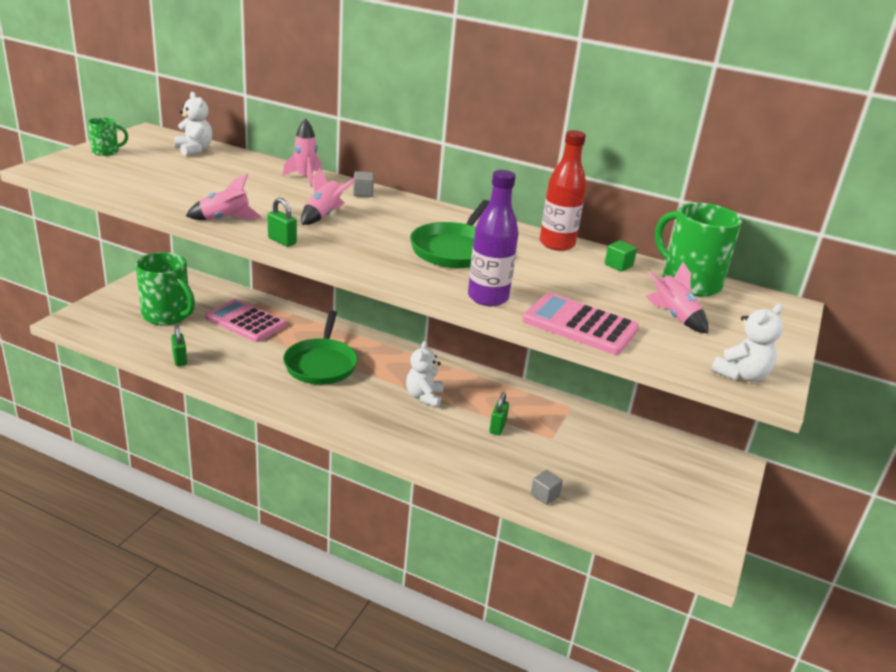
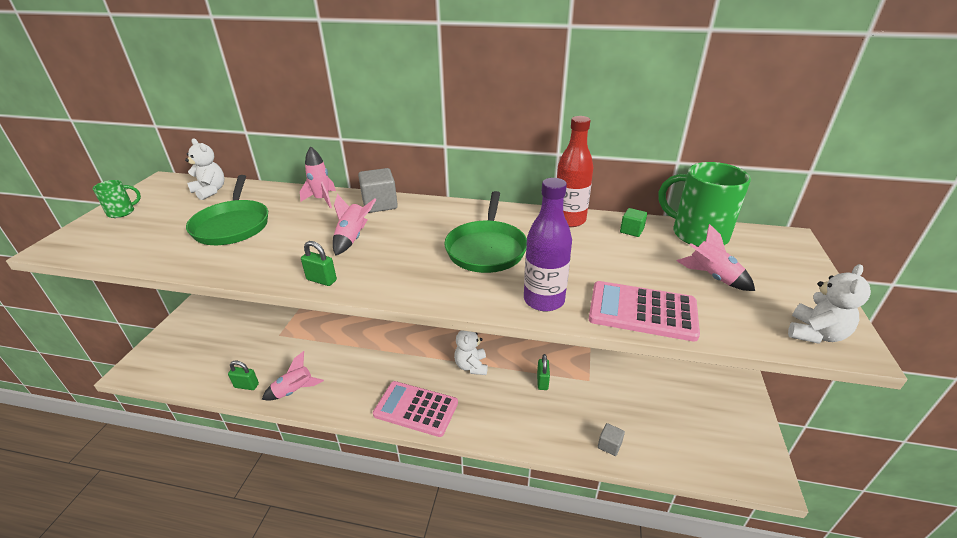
camera: 10 degrees left, 5 degrees up
(167, 315) = (225, 339): green mug -> none
(180, 359) = (246, 385): green padlock -> green padlock turned 45 degrees counterclockwise
(225, 219) = (257, 266): pink rocket -> pink rocket (294, 391)
(245, 321) = (297, 328): pink calculator -> pink calculator (416, 409)
(321, 364) = (374, 355): green pan -> green pan (232, 225)
(363, 193) = (380, 204): grey cube -> grey cube, size x1.77

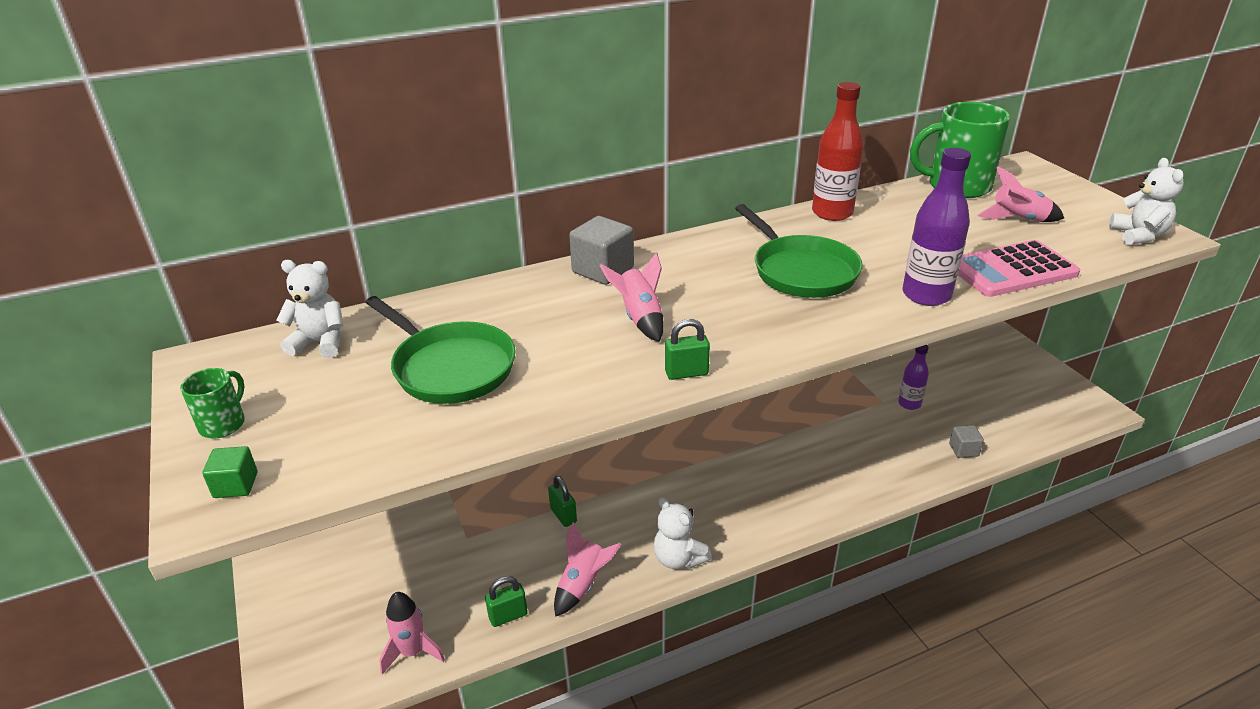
camera: 35 degrees left, 0 degrees up
(322, 200) = (517, 292): pink rocket -> pink rocket (412, 652)
(416, 409) = (751, 521): pink calculator -> none
(471, 366) = (755, 447): white teddy bear -> white teddy bear (678, 558)
(542, 381) = (843, 425): green padlock -> green padlock (563, 515)
(607, 391) = (909, 404): none -> purple bottle
(631, 230) = (901, 203): green cube -> green cube (236, 485)

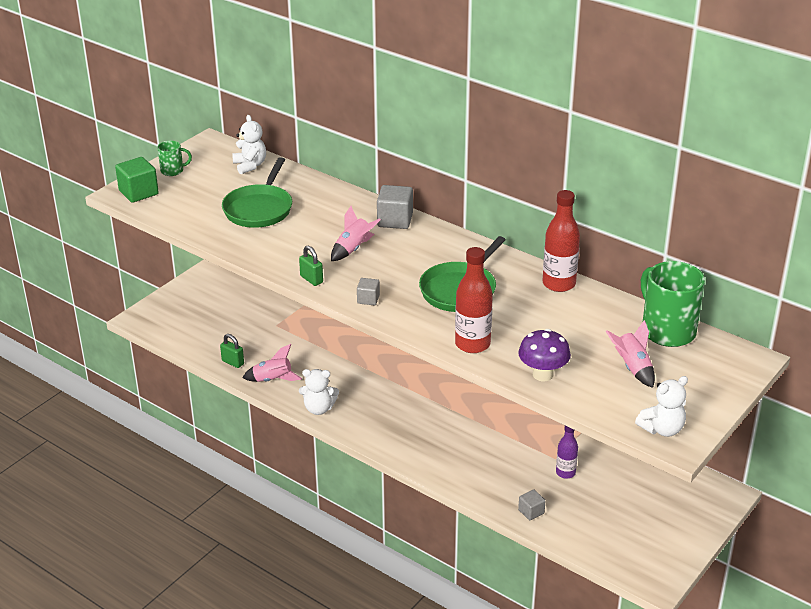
camera: 60 degrees right, 0 degrees up
(236, 485) = (138, 192): green cube -> green cube, size x1.77
(412, 652) = (189, 341): pink rocket -> none
(563, 515) = (319, 352): green padlock -> none
(678, 558) = (319, 409): white teddy bear -> white teddy bear turned 105 degrees counterclockwise
(774, 340) = (368, 299): none -> grey cube
(926, 295) = (472, 344): purple bottle -> red bottle
(1011, 270) = (543, 374): pink calculator -> purple mushroom

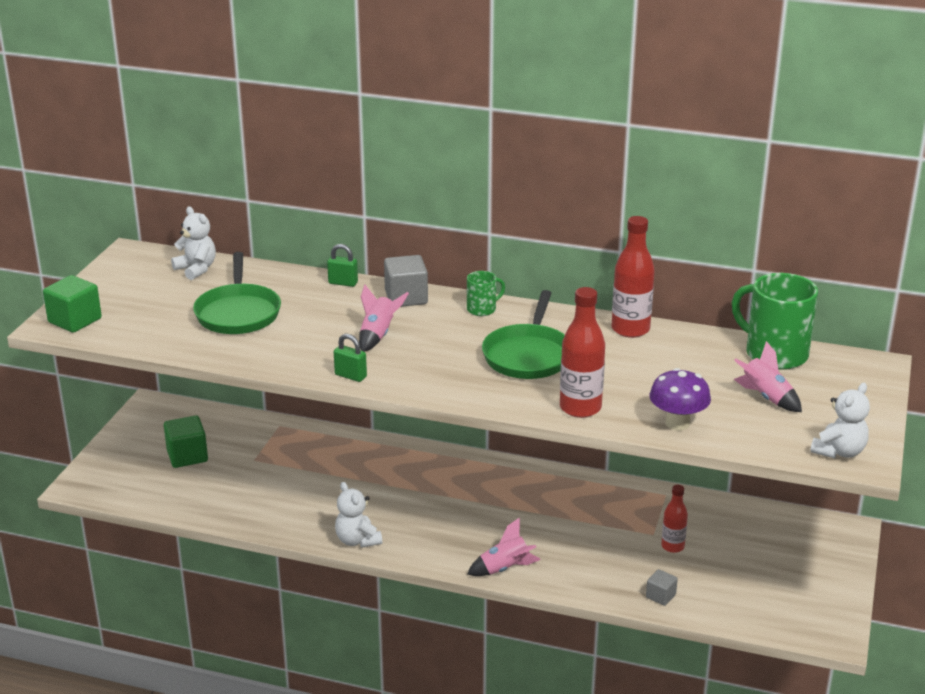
camera: 20 degrees left, 5 degrees down
(173, 171) = (103, 290): green mug -> green mug (482, 309)
(228, 311) = (187, 456): none -> green cube
(233, 362) = (224, 511): green padlock -> green padlock (343, 283)
(273, 380) = (284, 520): pink rocket -> pink rocket (504, 569)
(319, 409) = (357, 540): white teddy bear -> white teddy bear turned 75 degrees clockwise
(368, 299) = (431, 384): grey cube -> none
(565, 473) = (672, 546): purple bottle -> red bottle

